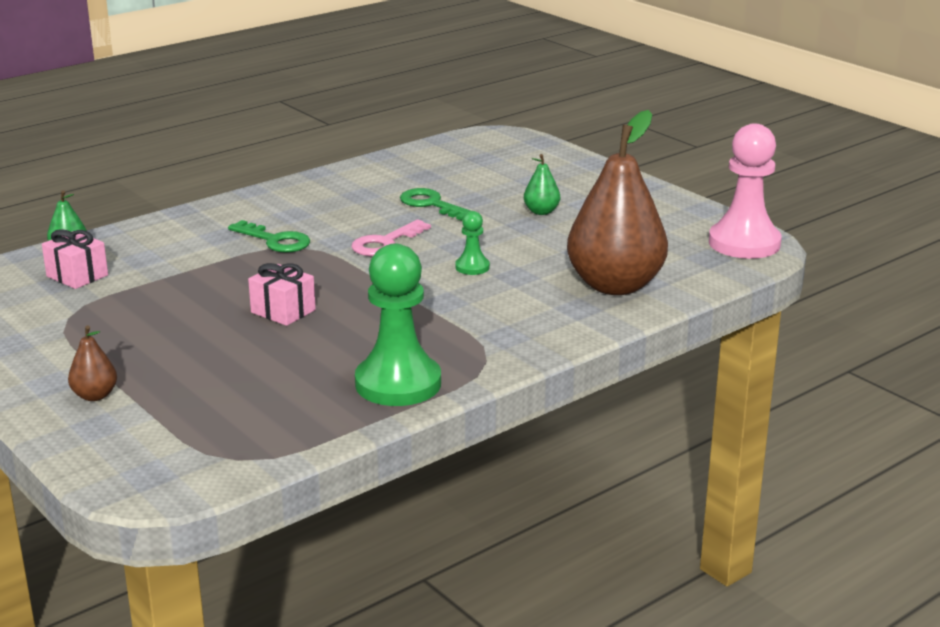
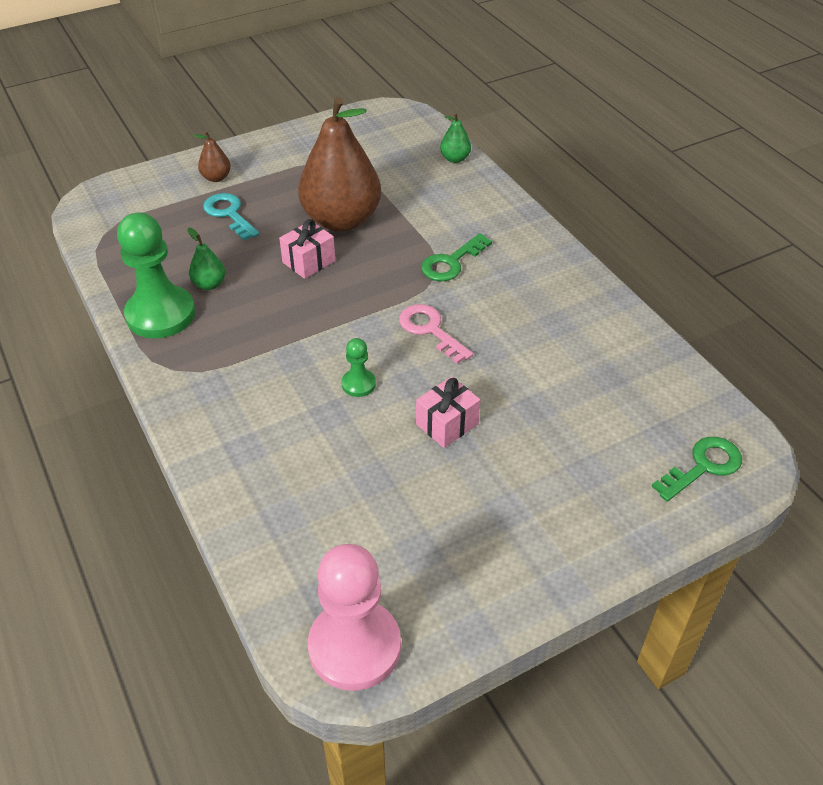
camera: 100 degrees right, 20 degrees up
(77, 276) = (407, 164): pink gift -> pink gift (447, 424)
(186, 373) = (229, 214): none -> turquoise key
(431, 204) = (523, 372): green key -> green key (703, 466)
(541, 212) = (488, 461): green pear -> green pear (209, 284)
(615, 285) = (281, 487): brown pear -> brown pear (341, 220)

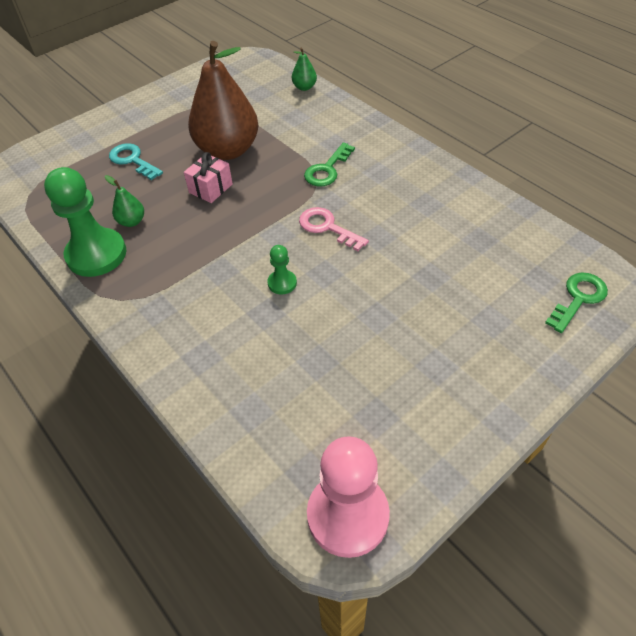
camera: 10 degrees left, 5 degrees up
(216, 178) = (113, 132): brown pear -> none
(447, 424) = (365, 303): pink gift -> none

